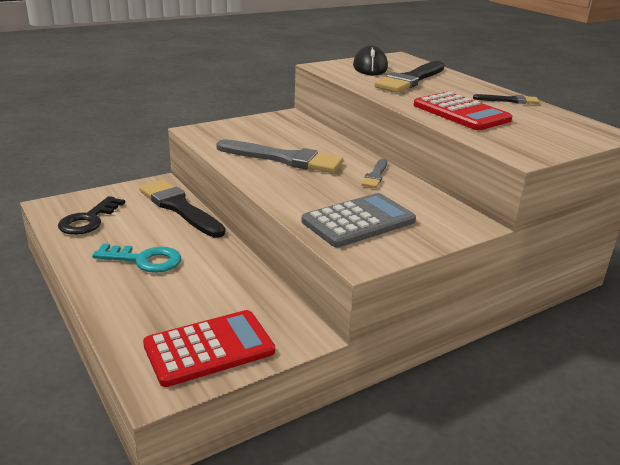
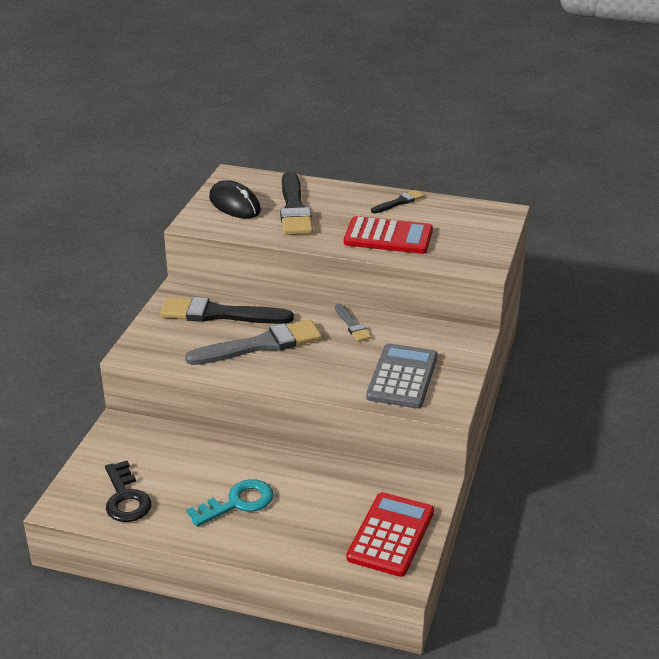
camera: 40 degrees left, 5 degrees up
(179, 208) = (181, 440): black brush -> black brush (219, 314)

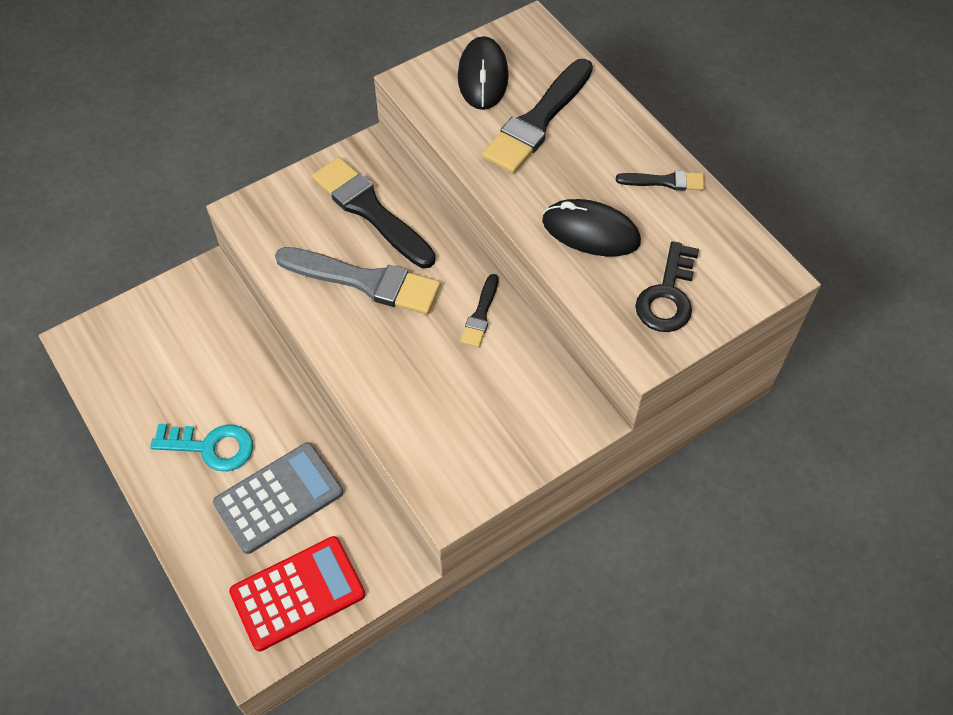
camera: 40 degrees right, 25 degrees up
(125, 498) = (132, 369): black key -> black key (667, 295)
(352, 325) = (480, 314): grey brush -> black brush
(388, 237) = (591, 231): red calculator -> black mouse
(402, 377) = (452, 426): grey calculator -> grey calculator (279, 498)

